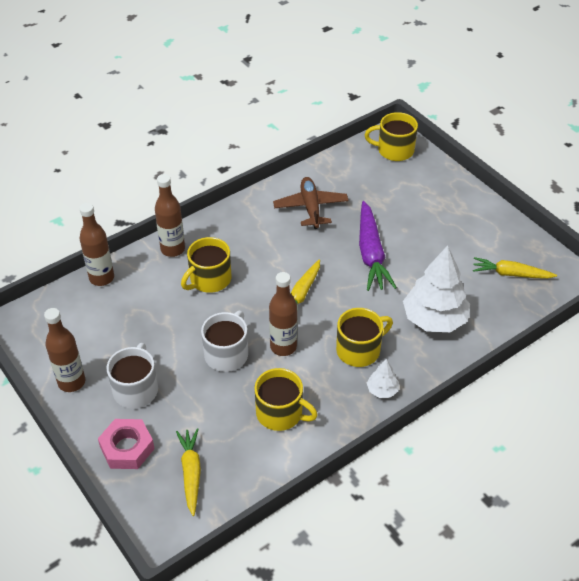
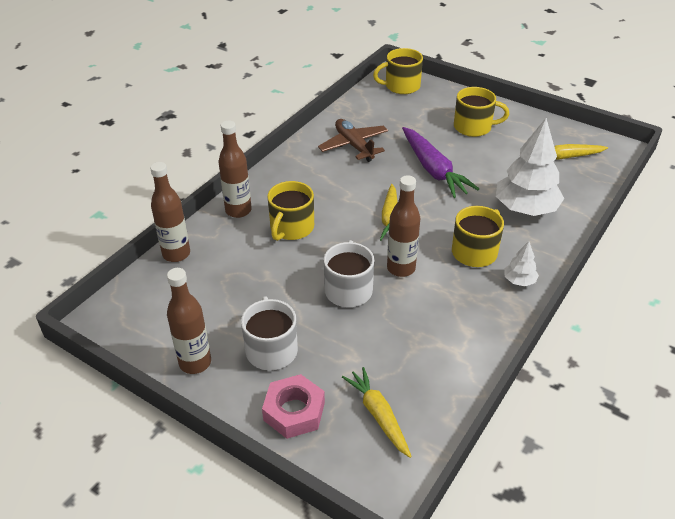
camera: 20 degrees left, 5 degrees down
(280, 413) = (435, 329): yellow mug -> yellow mug (473, 127)

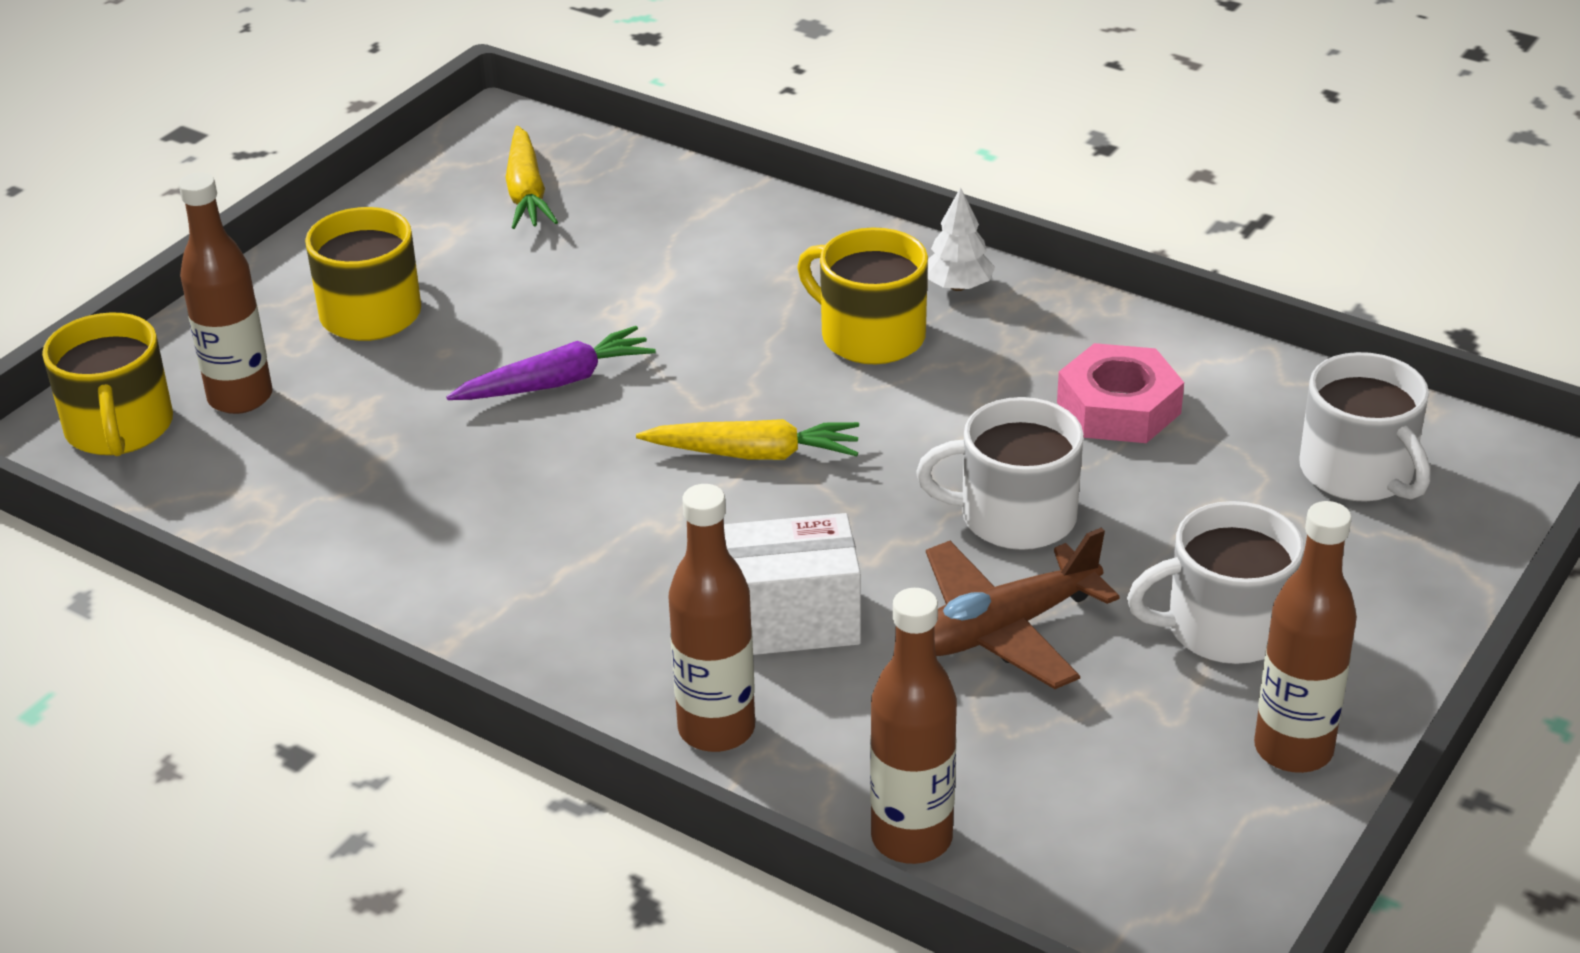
camera: 90 degrees left, 5 degrees down
(291, 228) = (792, 620): yellow mug -> white box
(294, 411) = (1384, 583): pink nut -> pink nut (1118, 407)
(354, 146) = (423, 517): brown plane -> brown plane (1003, 629)
(378, 415) = (1358, 472): yellow carrot -> white mug
(401, 268) = (934, 439): brown bottle -> brown bottle (240, 398)
(433, 170) = (556, 382): purple carrot -> purple carrot, size x0.66
(525, 209) = (719, 261): white tree -> none

